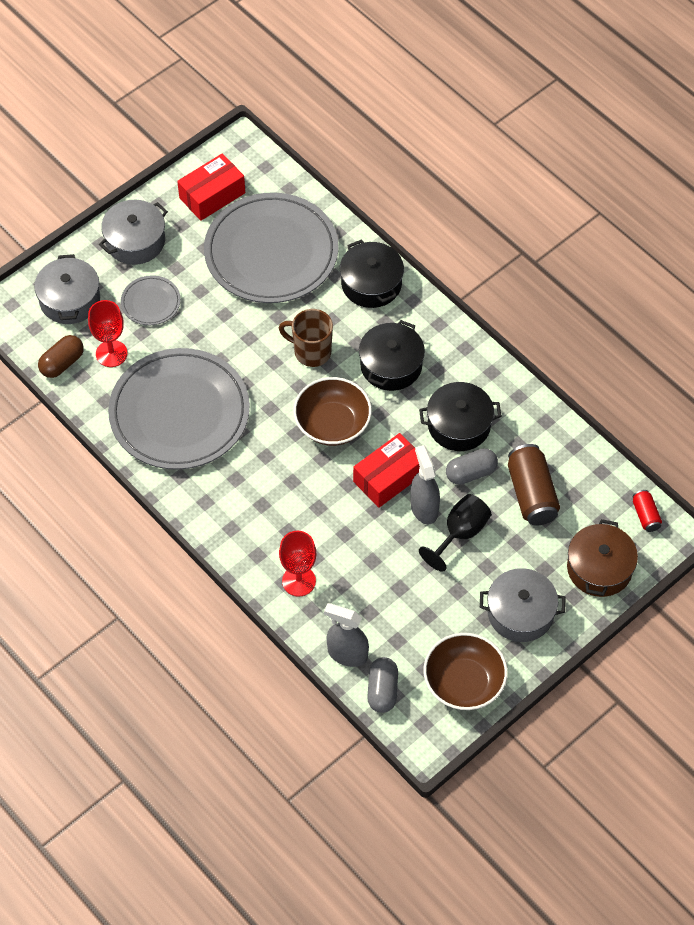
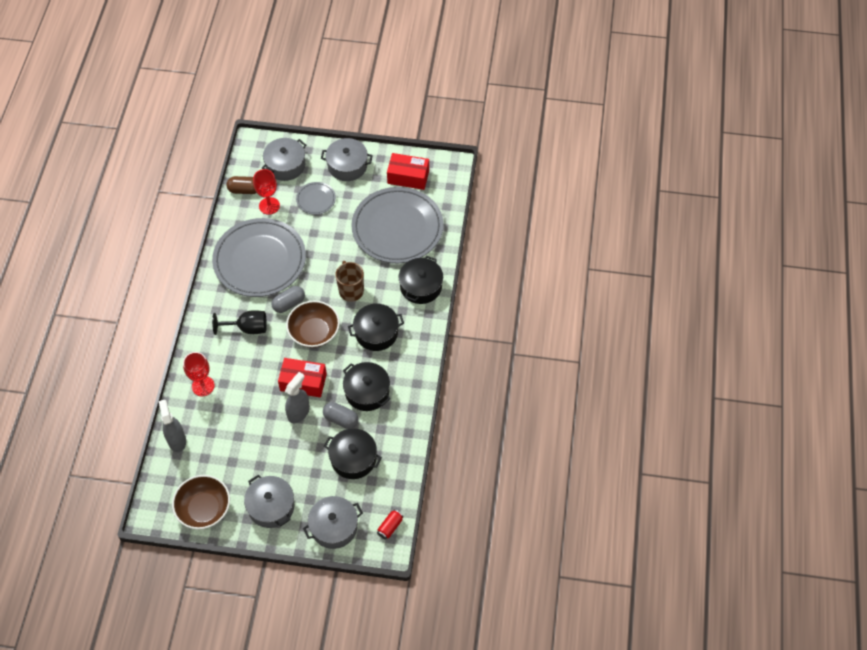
camera: 50 degrees right, 0 degrees up
(382, 690) = (167, 472): grey capsule -> grey capsule (289, 304)
(460, 533) = (297, 441): black goblet -> black goblet (247, 328)
(531, 494) = (353, 458): brown can -> black pot
(599, 568) = (334, 527): brown pot -> grey pot

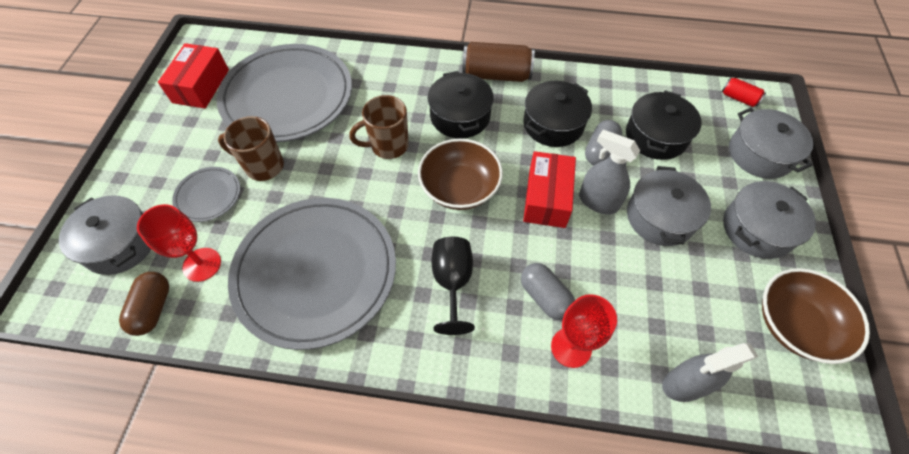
camera: 90 degrees left, 0 degrees up
(289, 304) = (407, 224): grey capsule -> grey capsule (545, 297)
(337, 223) = (263, 166): none -> brown mug
(347, 166) = (154, 156): grey pot -> grey pot (660, 217)
(417, 357) = (496, 75): none -> brown can
(421, 286) = (388, 72): black pot -> none

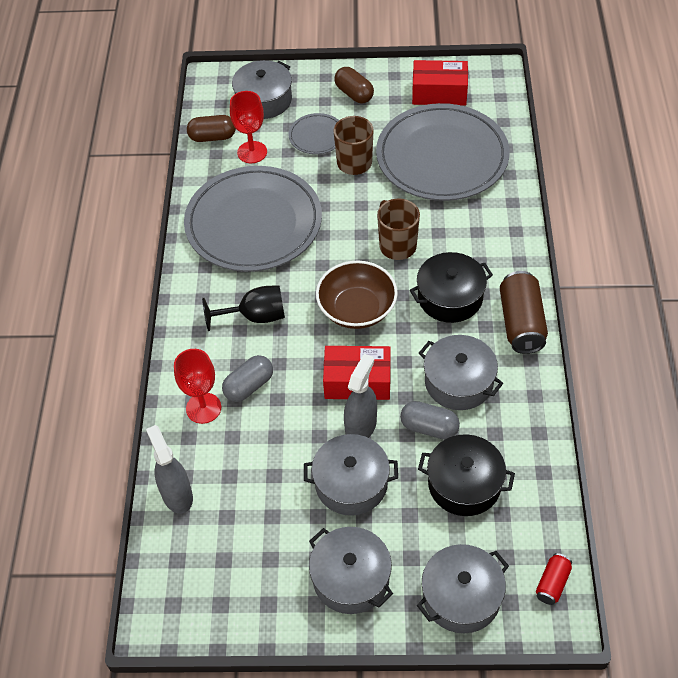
camera: 85 degrees right, 5 degrees down
(162, 154) = (354, 94): none -> brown capsule
(553, 124) = (459, 382): black pot -> grey pot
(795, 325) = (241, 598): brown bowl -> none

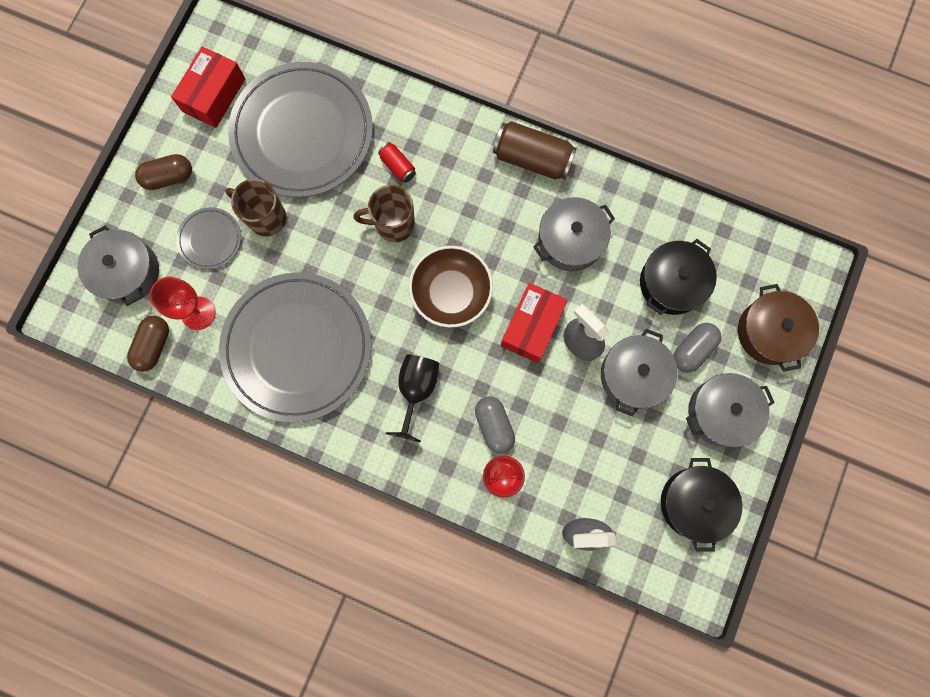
camera: 70 degrees left, 25 degrees up
(429, 427) = (606, 286): grey capsule -> grey capsule (692, 350)
(450, 297) = (476, 205): black pot -> black pot (694, 503)
(461, 596) = (770, 332): grey pot -> brown pot
(552, 583) = (784, 258): red can -> red can (398, 166)

